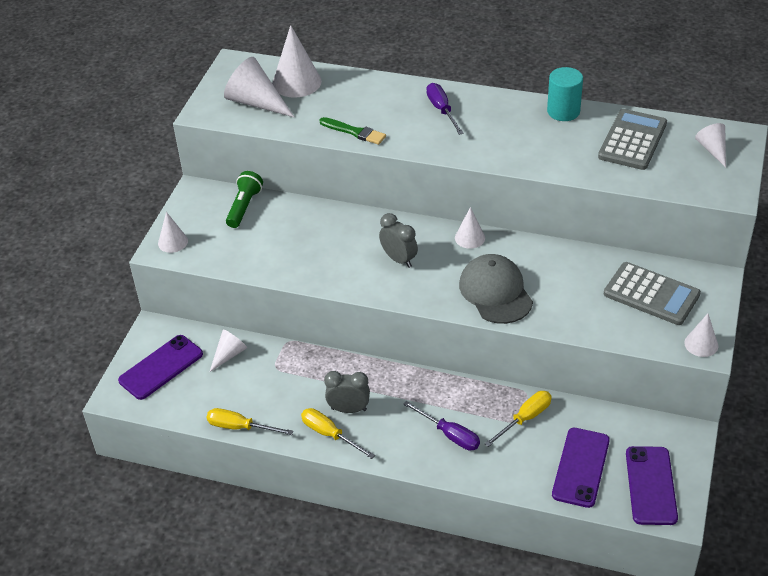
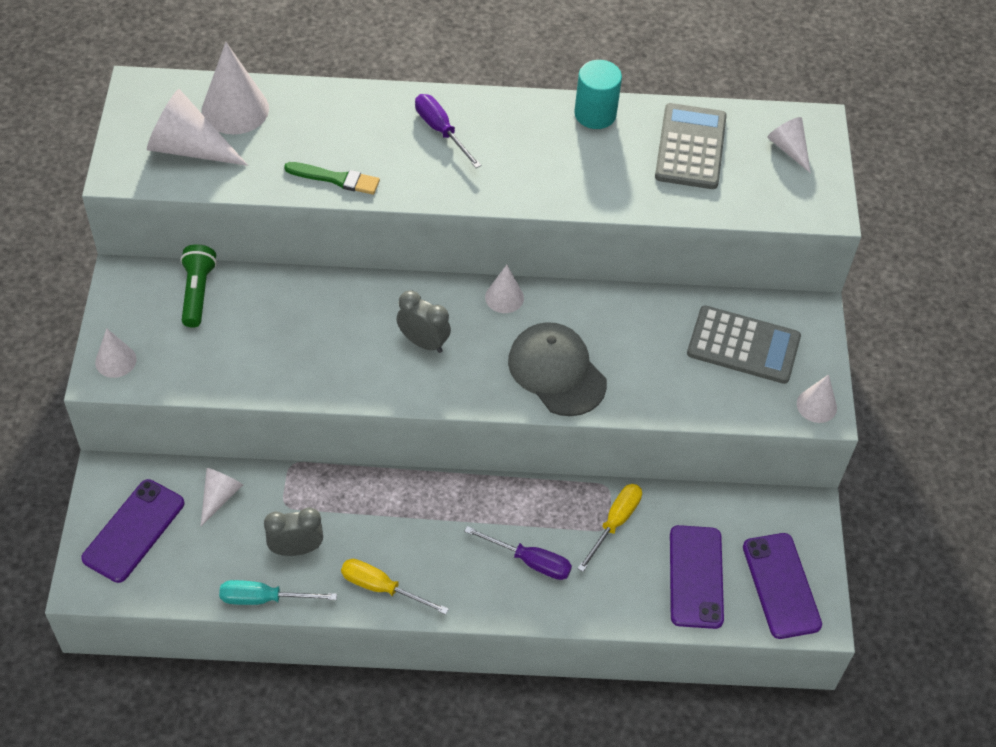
camera: 20 degrees left, 10 degrees up
(240, 427) = (264, 598): yellow screwdriver -> turquoise screwdriver
(349, 409) = (396, 548): grey clock -> grey clock (296, 549)

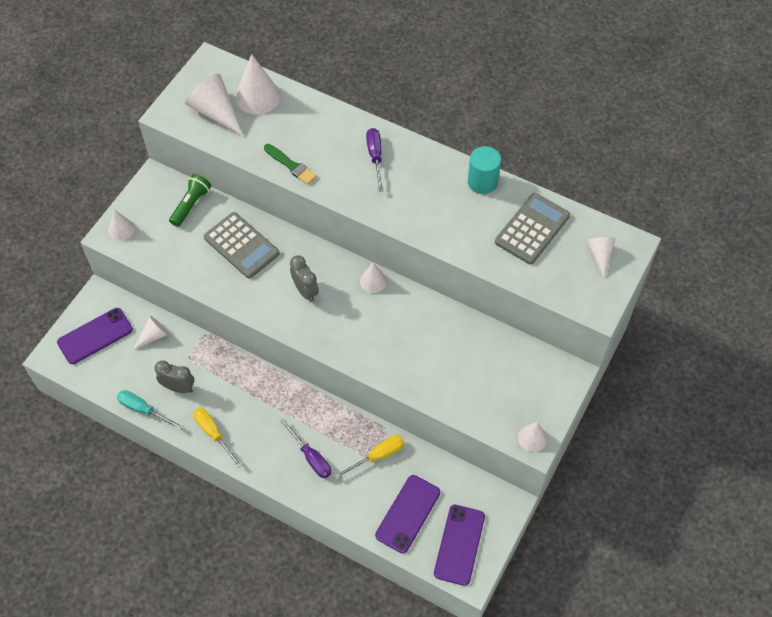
camera: 30 degrees right, 5 degrees up
(556, 371) = (376, 344): grey cap -> none
(743, 345) = (508, 377): grey calculator -> grey calculator (241, 245)

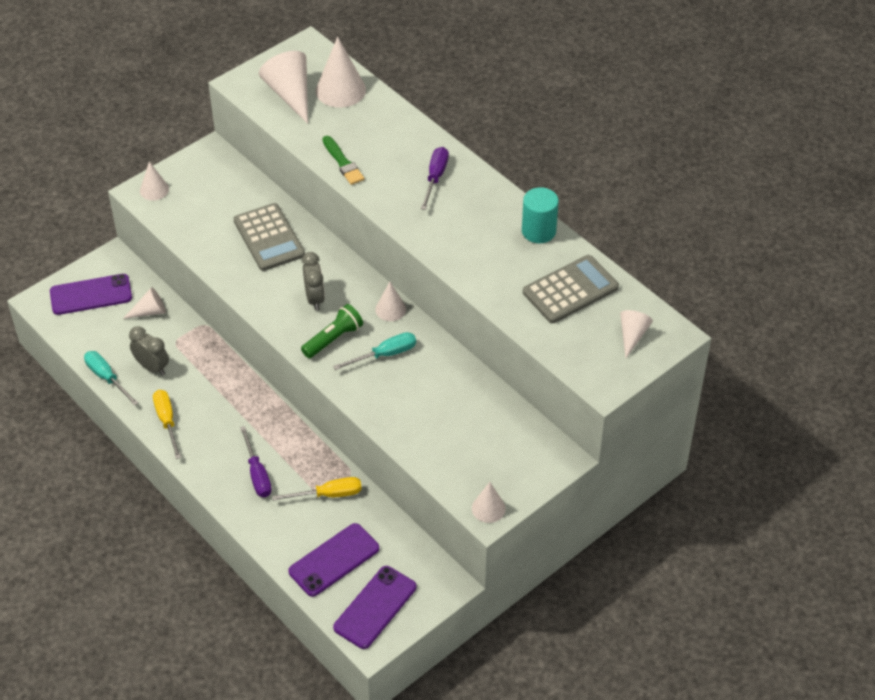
camera: 20 degrees right, 10 degrees down
(191, 205) = (236, 186): green flashlight -> green flashlight (333, 339)
(387, 324) = (385, 354): none -> turquoise screwdriver

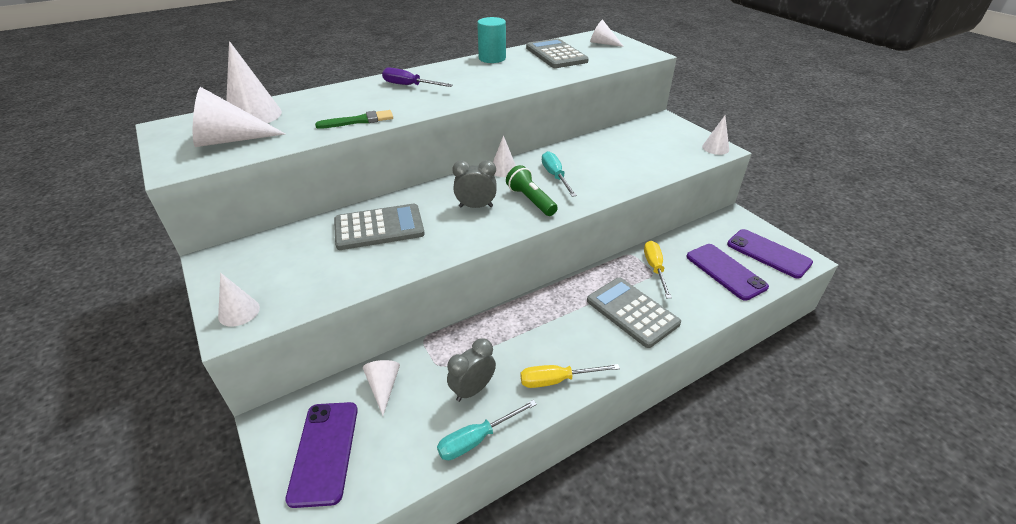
camera: 80 degrees left, 10 degrees down
(257, 474) = (632, 312): purple screwdriver -> grey calculator

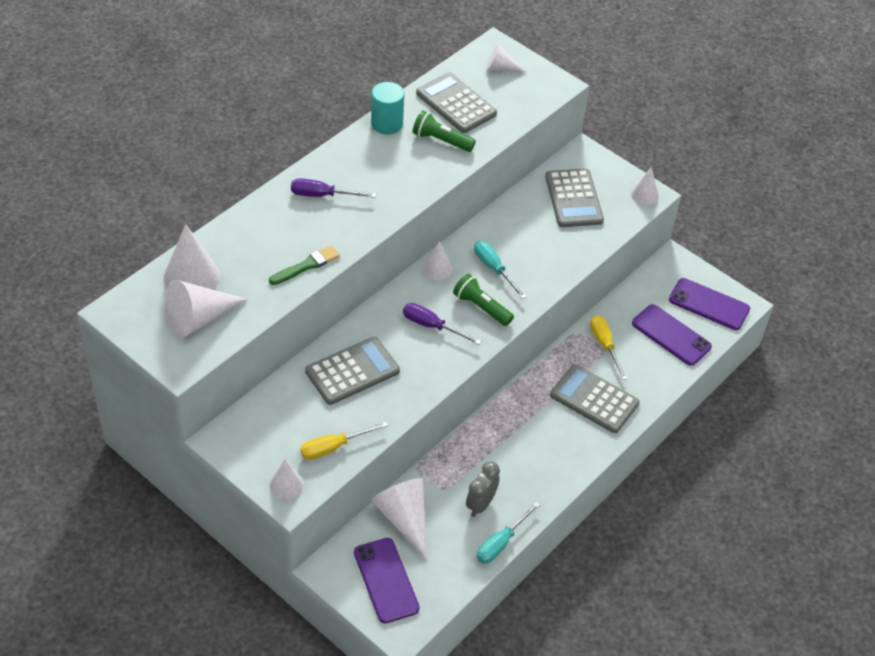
camera: 20 degrees left, 10 degrees up
(383, 387) = (404, 519): white cone -> white cone, size x1.73
(476, 206) = (431, 326): grey clock -> purple screwdriver
(532, 69) = (441, 140): none -> green flashlight
(557, 380) = (547, 480): yellow screwdriver -> yellow screwdriver (333, 447)
(647, 143) = (573, 199): none -> grey calculator

